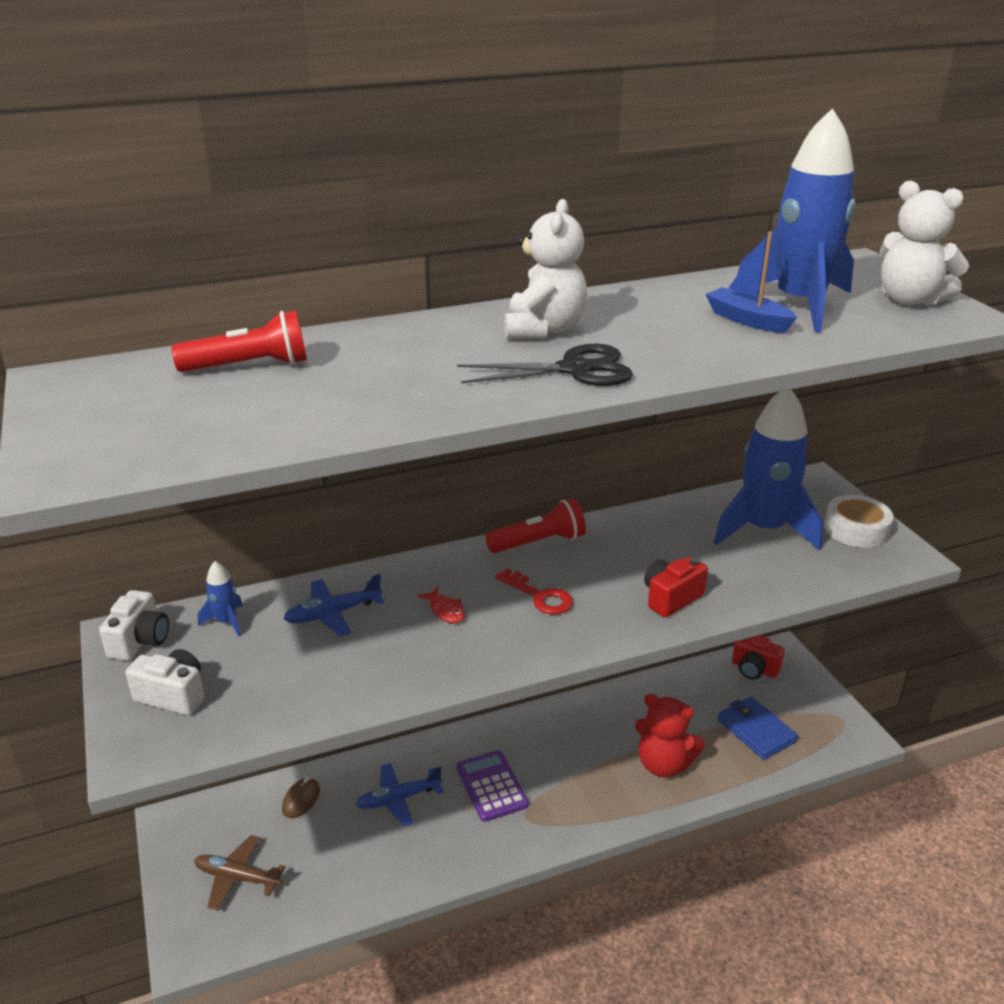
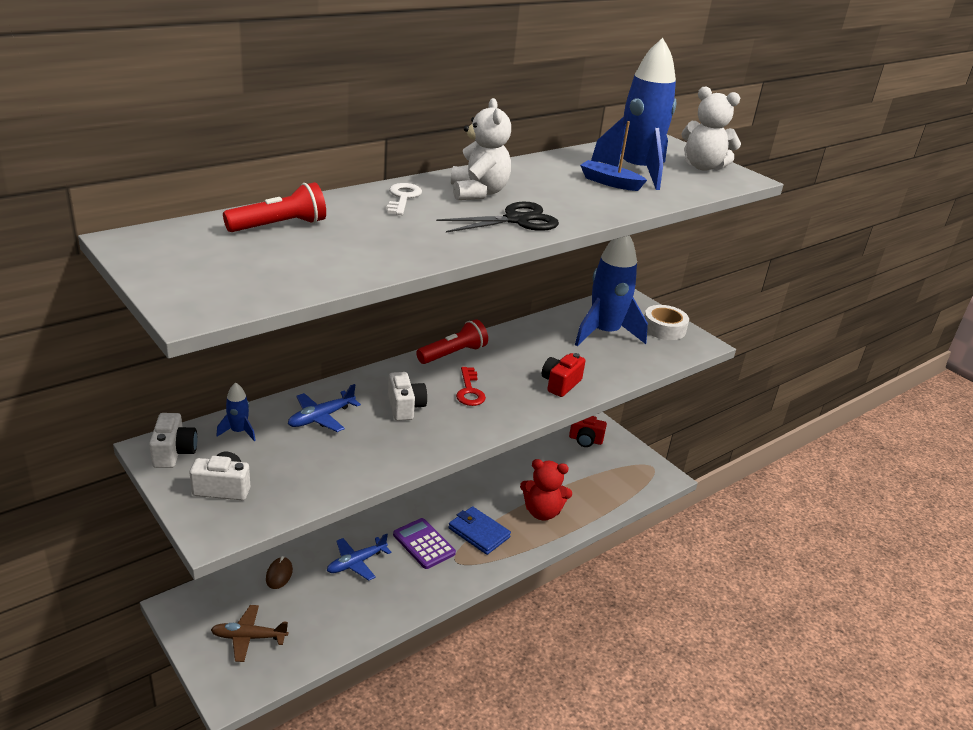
camera: 20 degrees left, 0 degrees up
(435, 334) = (403, 198): none -> white key
(445, 610) = (405, 407): red fish -> white camera
(540, 596) = (469, 391): red key -> red key turned 60 degrees clockwise
(756, 730) = (598, 481): blue wallet -> blue wallet (479, 533)

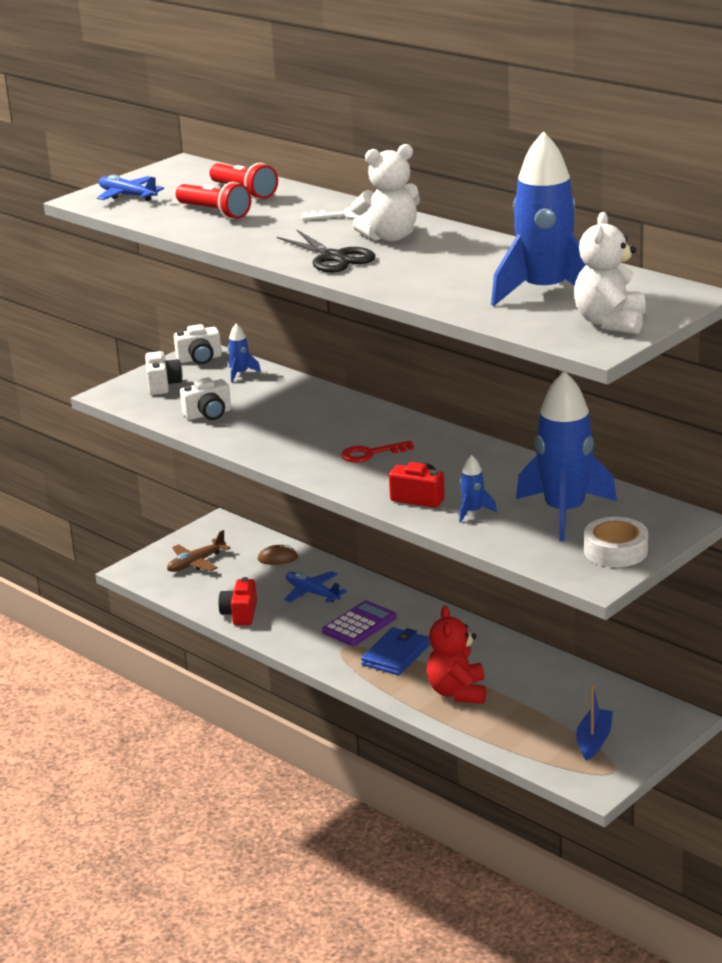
camera: 85 degrees right, 5 degrees down
(248, 637) = (196, 563): brown plane -> brown plane turned 120 degrees counterclockwise
(321, 417) = (280, 399): blue plane -> blue plane (127, 195)
(405, 407) = (320, 429): white camera -> white camera (208, 414)
(453, 354) = (440, 435): red flashlight -> red flashlight (215, 212)
(585, 440) = (635, 709): red camera -> red camera (240, 614)
(592, 366) = (473, 512): none -> blue rocket
(610, 183) = (487, 283): blue boat -> blue boat (594, 741)

